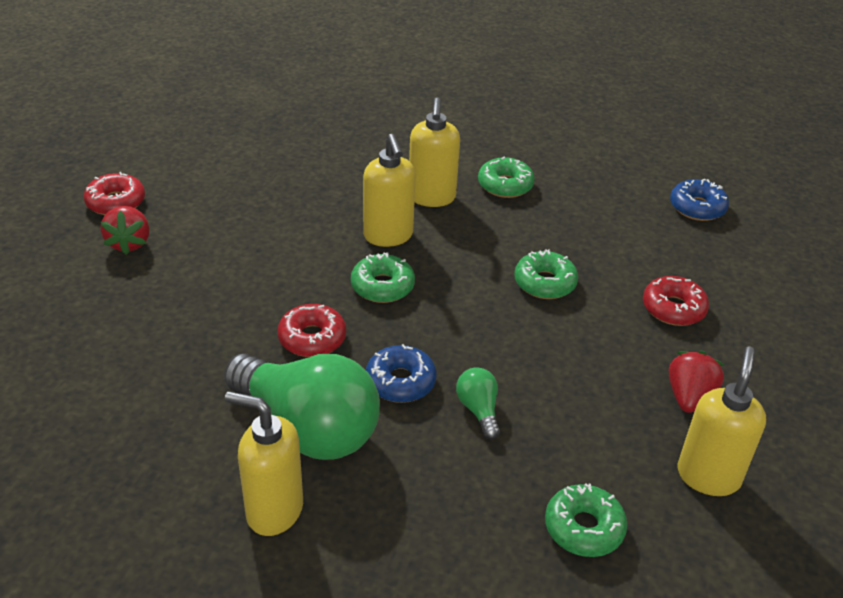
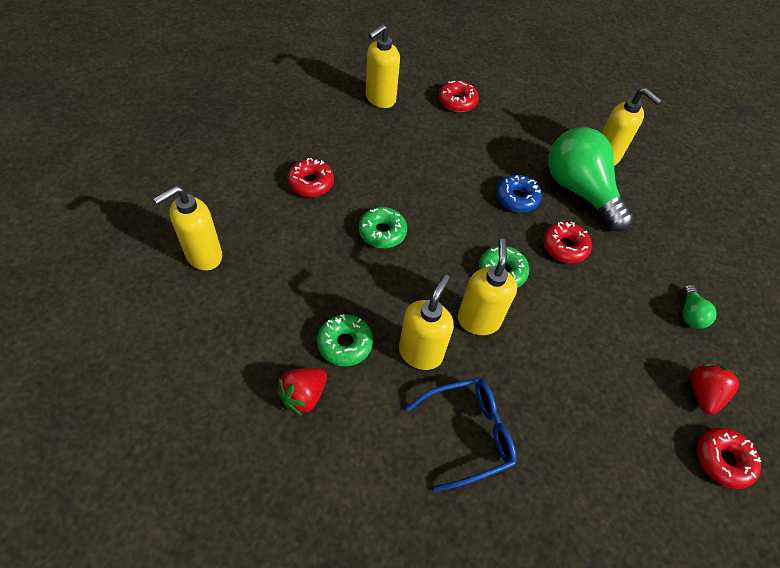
camera: 160 degrees left, 15 degrees up
(359, 162) = (469, 434): none -> blue glasses
(478, 410) = (478, 167): green light bulb -> green light bulb (690, 314)
(583, 528) = (457, 102): green donut -> red donut
(689, 397) = (354, 133): red strawberry -> red strawberry (303, 396)
(697, 207) = (203, 256): blue donut -> yellow soap dispenser

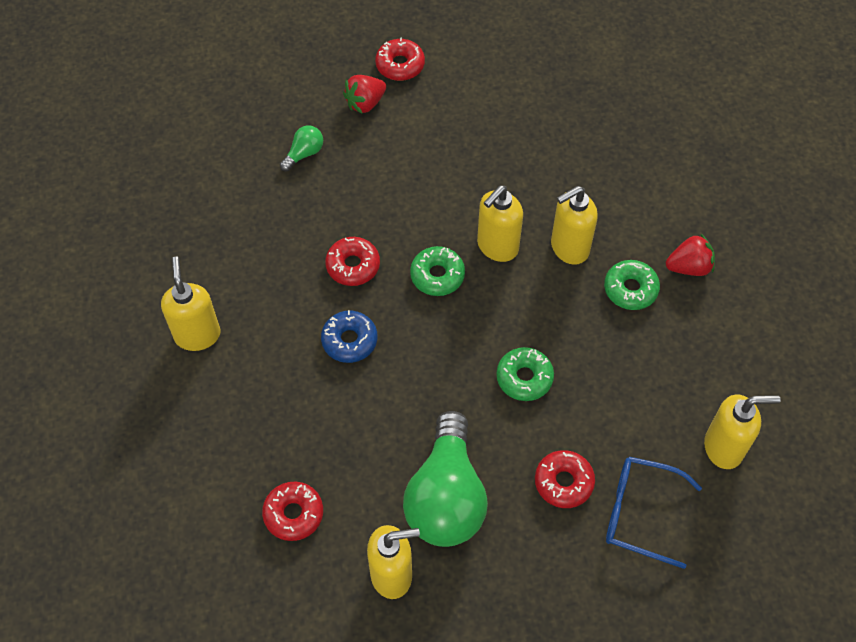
camera: 140 degrees left, 5 degrees up
(469, 434) = (574, 174): blue glasses -> blue glasses (639, 513)
(579, 191) = (273, 312): green light bulb -> green light bulb (446, 497)

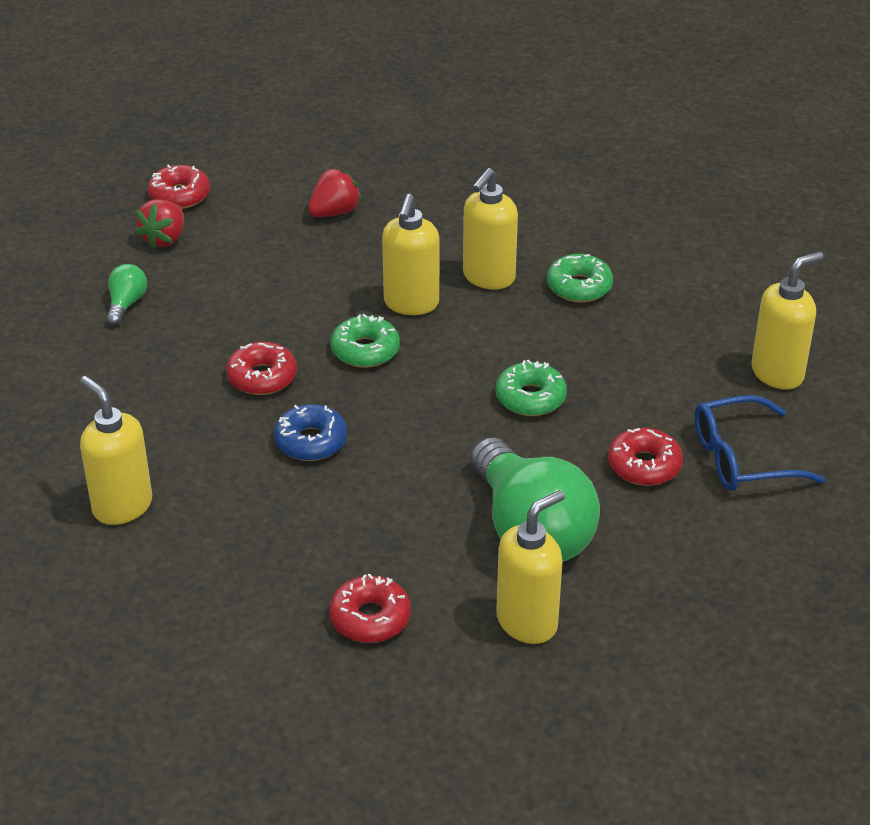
camera: 30 degrees left, 20 degrees down
(689, 267) = (622, 249): red strawberry -> red strawberry (334, 212)

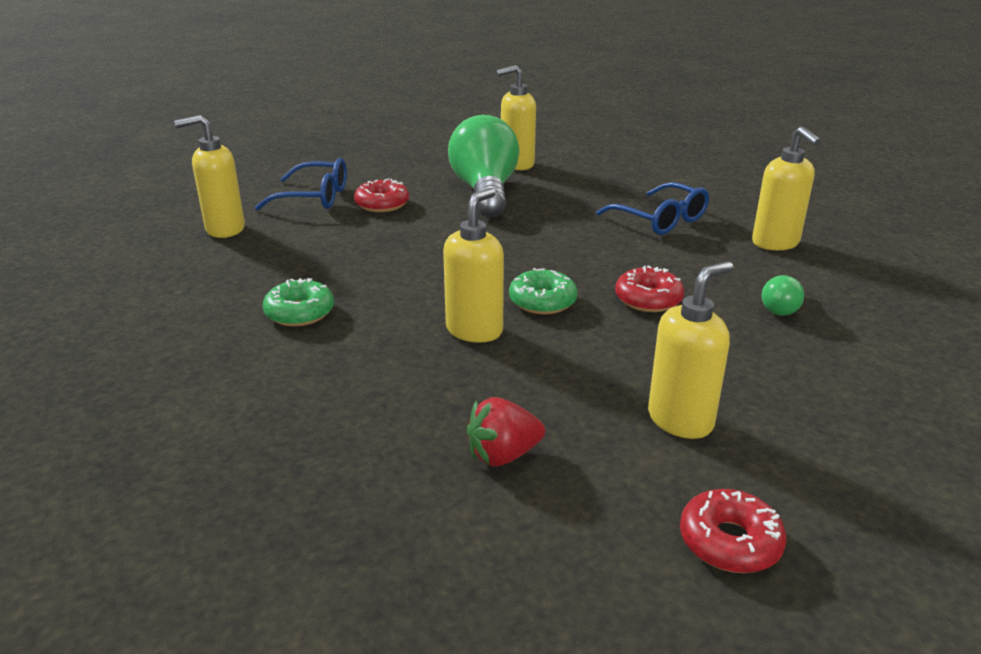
camera: 160 degrees left, 10 degrees down
(126, 304) = (795, 392): green light bulb -> green light bulb (782, 308)
(165, 239) = (751, 468): red strawberry -> none
(271, 521) = (660, 220): none -> blue glasses
(311, 441) = (617, 253): blue donut -> none
(370, 618) = (608, 177): red donut -> none
(488, 277) = (378, 338): yellow soap dispenser -> yellow soap dispenser (681, 420)
(530, 398) = (425, 247): green donut -> none

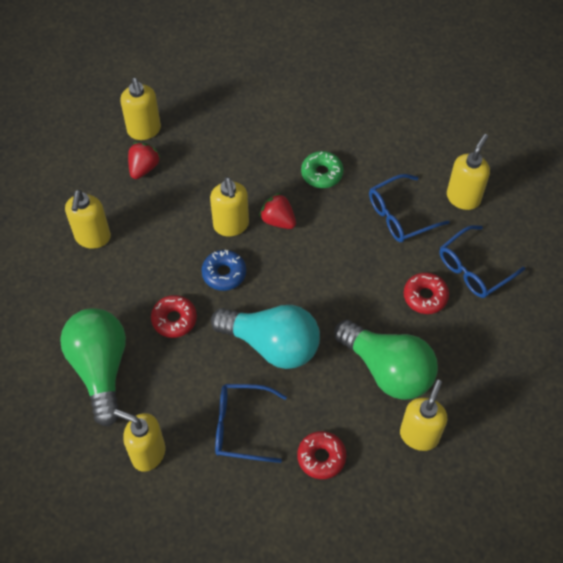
camera: 135 degrees right, 30 degrees up
(298, 248) = (400, 215): none -> blue glasses
(416, 306) = (278, 220): none -> red strawberry
(432, 507) = (144, 130): none -> yellow soap dispenser
(542, 301) = (224, 273): green donut -> blue donut
(564, 242) = (272, 344): none -> turquoise light bulb
(729, 542) = (36, 190): red donut -> red donut (321, 457)
(782, 308) = (100, 368): green light bulb -> green light bulb, size x2.36

